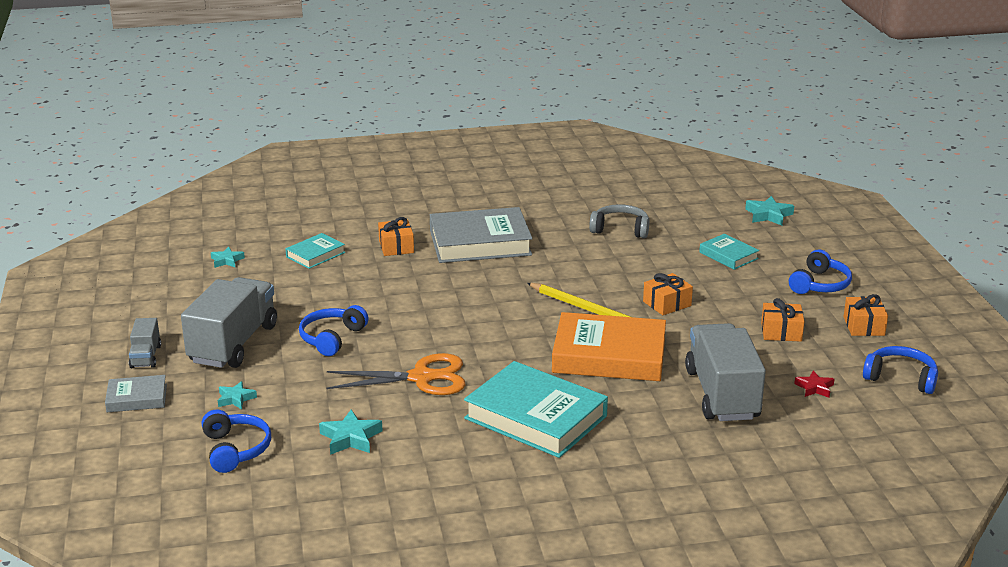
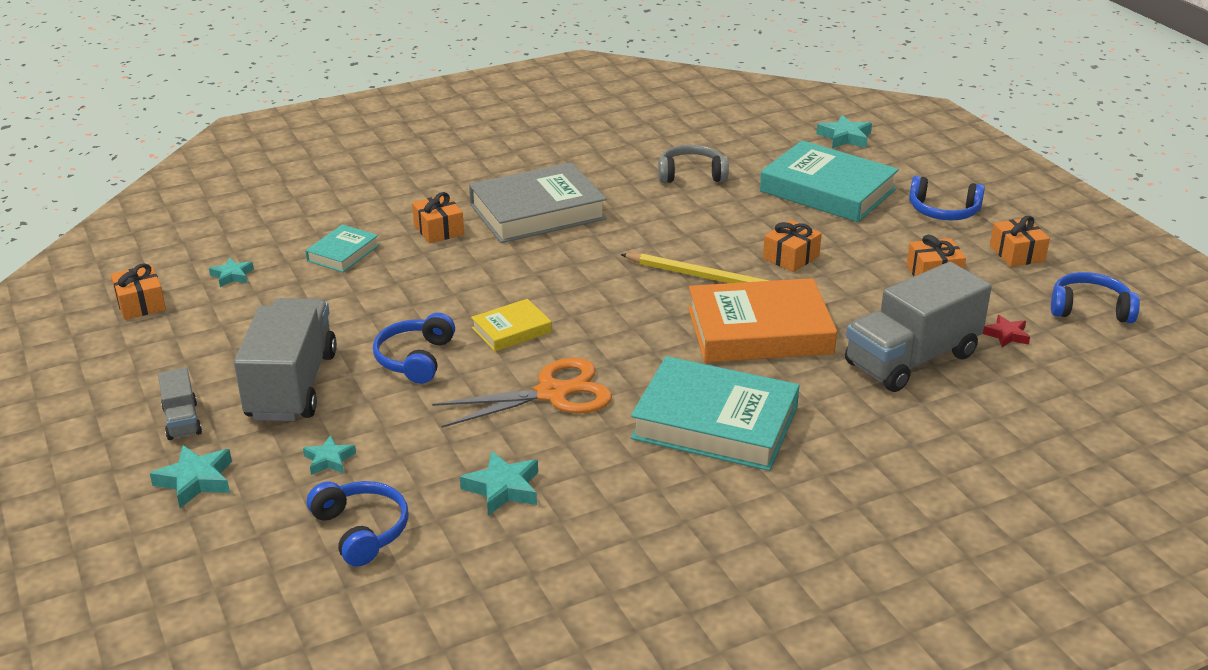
camera: 15 degrees left, 5 degrees up
(137, 398) = (195, 481): grey book -> turquoise star
(153, 272) = (140, 304): none -> orange gift
(414, 328) = (511, 330): none -> yellow book
(722, 394) = (911, 359): grey truck -> grey truck turned 105 degrees counterclockwise
(728, 255) = (827, 190): turquoise book -> turquoise book, size x2.00
(819, 284) = (943, 211): blue headphones -> blue headphones turned 90 degrees clockwise

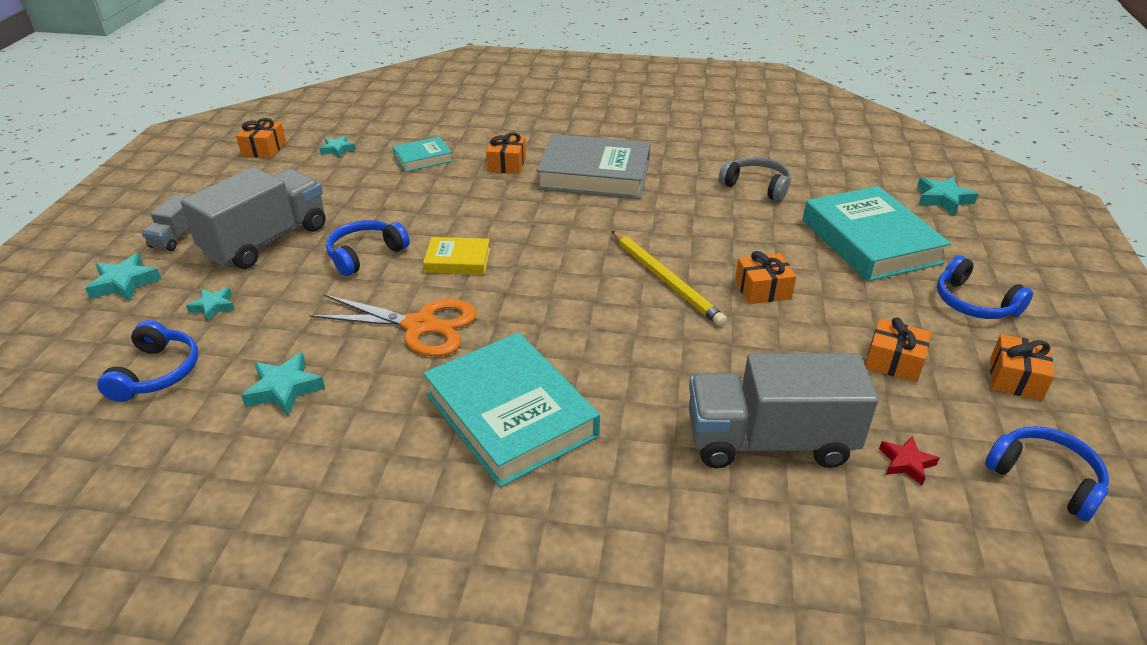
camera: 35 degrees right, 5 degrees up
(759, 331) = (653, 346): orange book -> none

